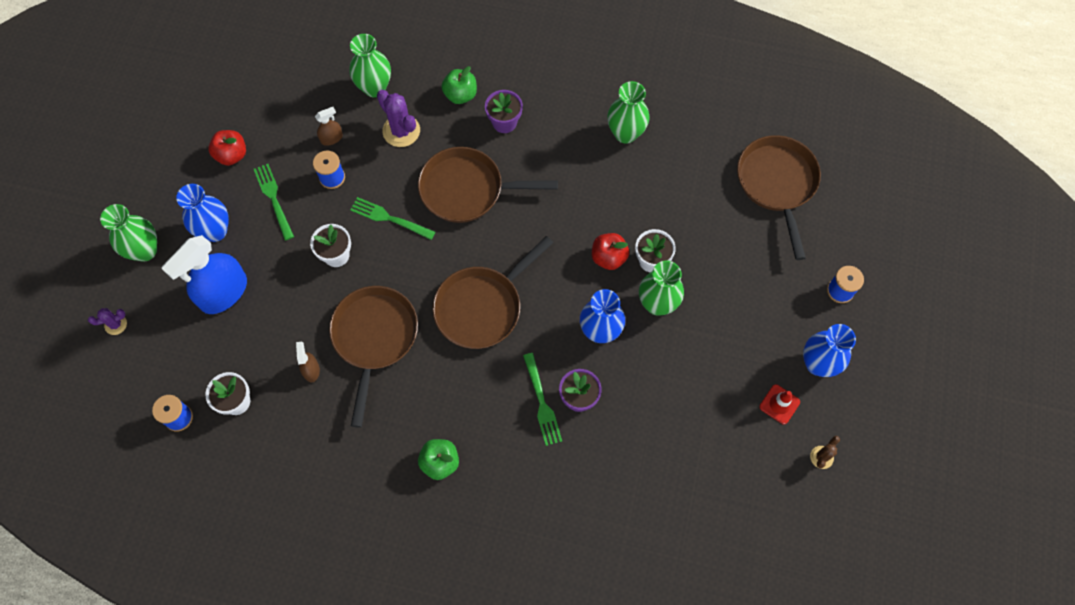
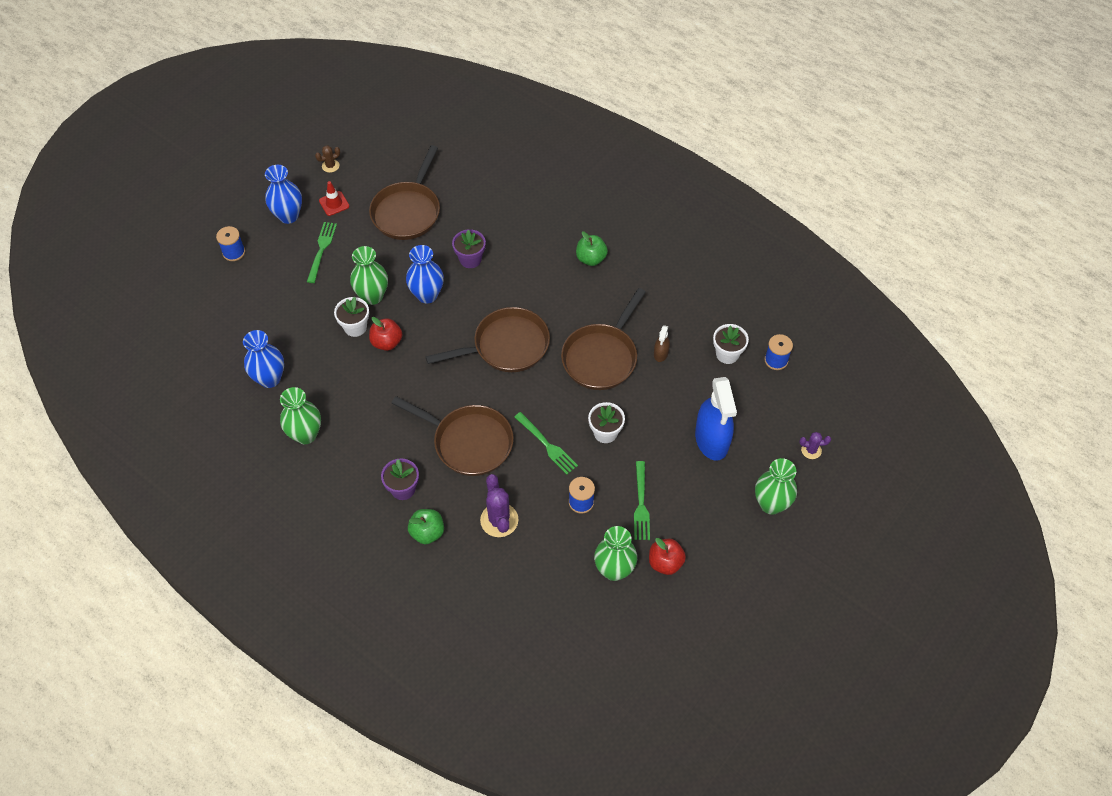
camera: 155 degrees left, 10 degrees down
(215, 231) = (703, 496): blue vase -> blue vase (270, 378)
(224, 293) = (712, 440): blue spray bottle -> blue spray bottle turned 105 degrees clockwise
(331, 138) = (566, 540): brown spray bottle -> none
(374, 87) = (503, 575): green vase -> green vase (614, 570)
(542, 402) = (498, 267): green fork -> green fork (321, 250)
(777, 184) = (216, 343): brown pan -> brown pan (408, 211)

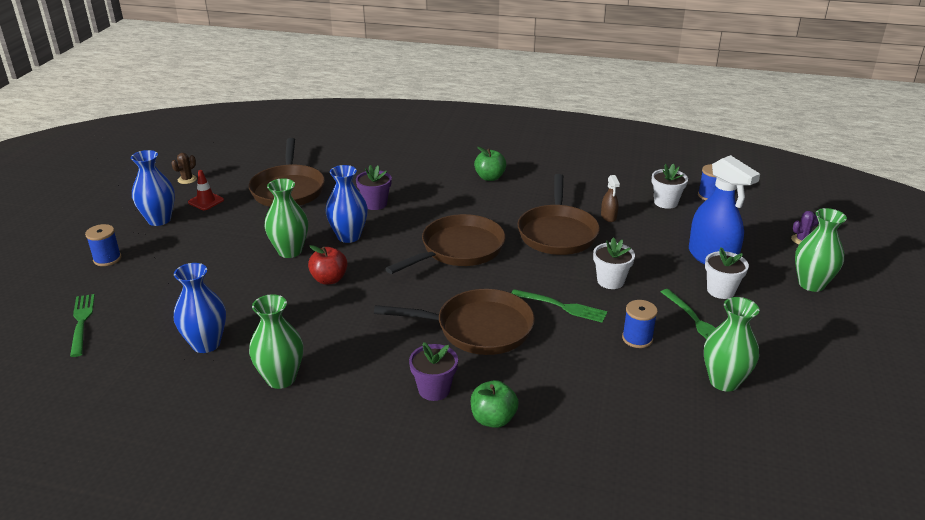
camera: 25 degrees left, 25 degrees down
(321, 250) = (211, 234): green fork -> green fork (81, 322)
(355, 327) = (285, 277): white flower pot -> white flower pot (721, 290)
(499, 520) = (565, 381): purple cactus -> none
(665, 563) = (767, 358): red apple -> none

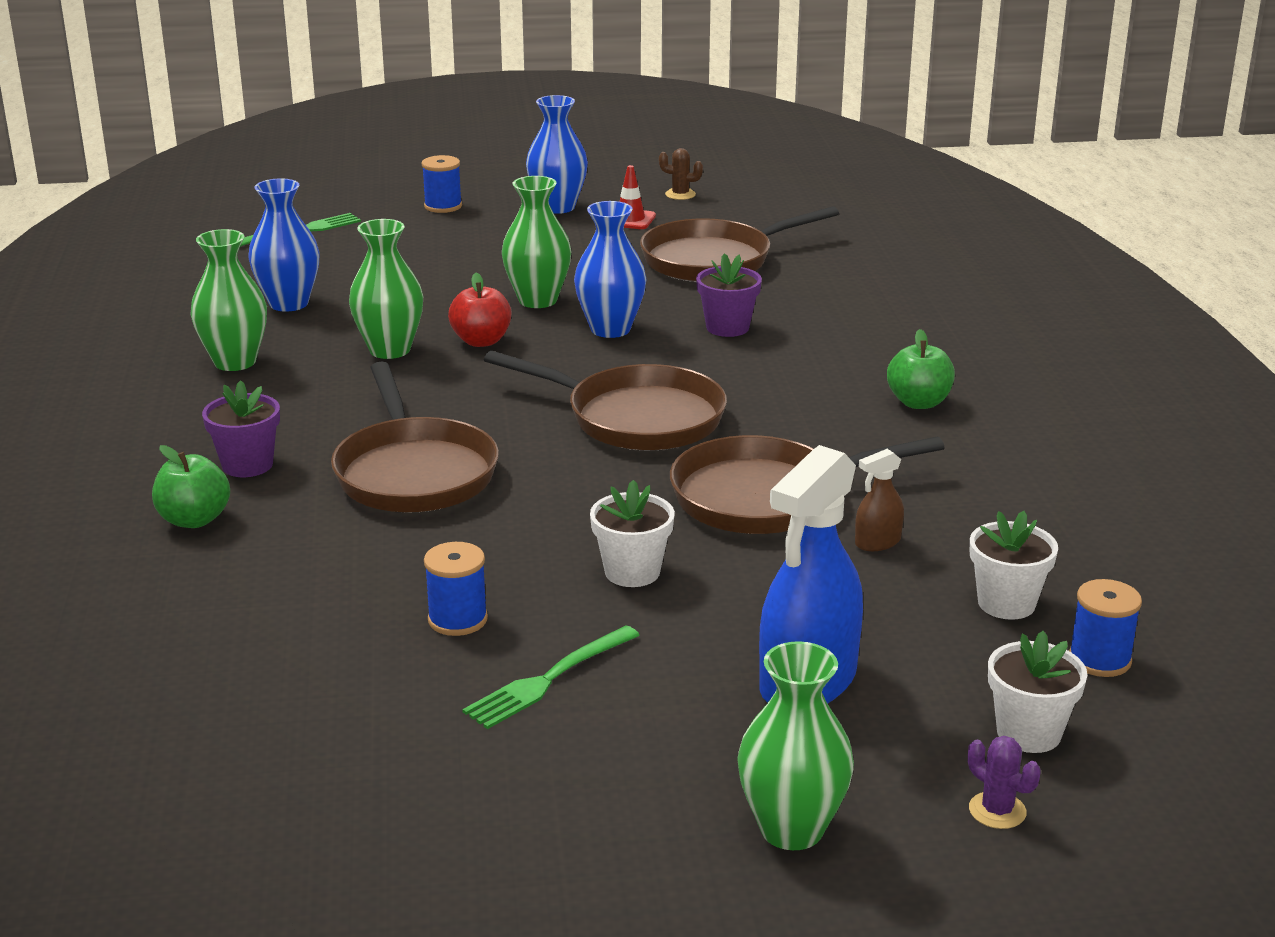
camera: 70 degrees right, 5 degrees down
(562, 306) = (518, 534): green fork -> none
(721, 290) = (680, 702): white flower pot -> white flower pot (1028, 733)
(724, 381) = (366, 724): green vase -> green vase (390, 350)

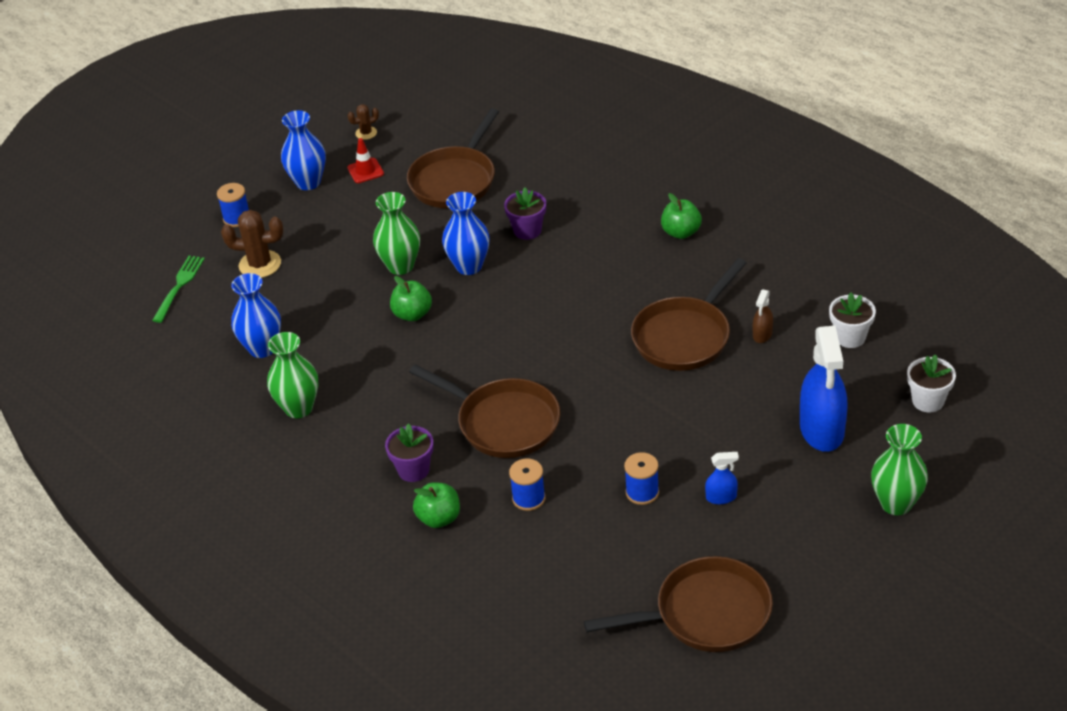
camera: 35 degrees left, 15 degrees up
(390, 350) = (372, 349): green vase -> none
(402, 245) = (260, 264): none -> brown cactus
(481, 341) = (412, 314): red apple -> green apple
(549, 679) = (721, 497): green fork -> blue spray bottle
(632, 572) = (681, 418): white flower pot -> none
(636, 418) = (562, 322): brown pan -> brown pan (705, 614)
(997, 811) = (955, 446): purple cactus -> none
(1099, 659) = (915, 345): blue spool -> blue spool (528, 498)

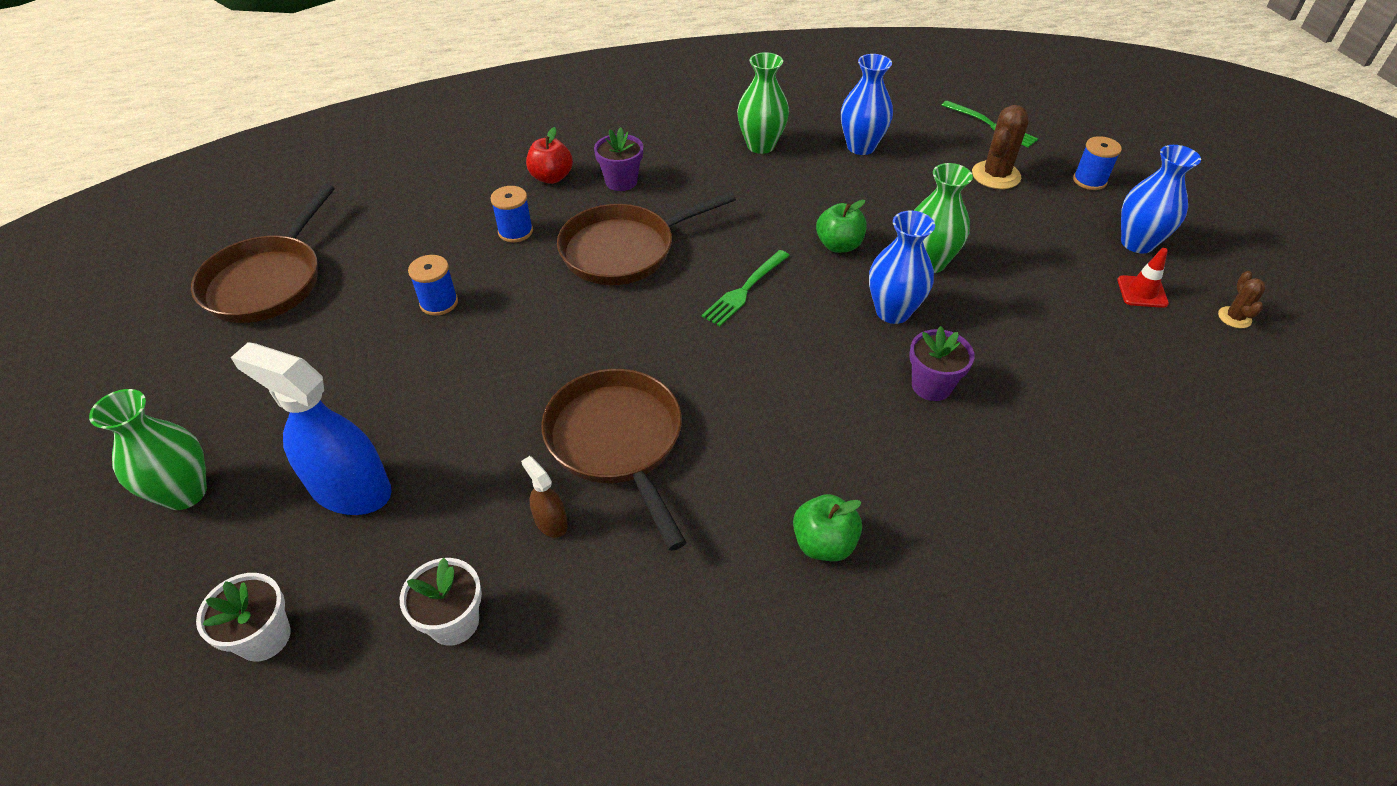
camera: 115 degrees right, 5 degrees up
(439, 518) = (551, 177): green apple -> red apple
(455, 180) = (1083, 360): brown pan -> none
(499, 340) = (745, 290): none -> green fork
(721, 497) = (367, 354): blue spray bottle -> none

